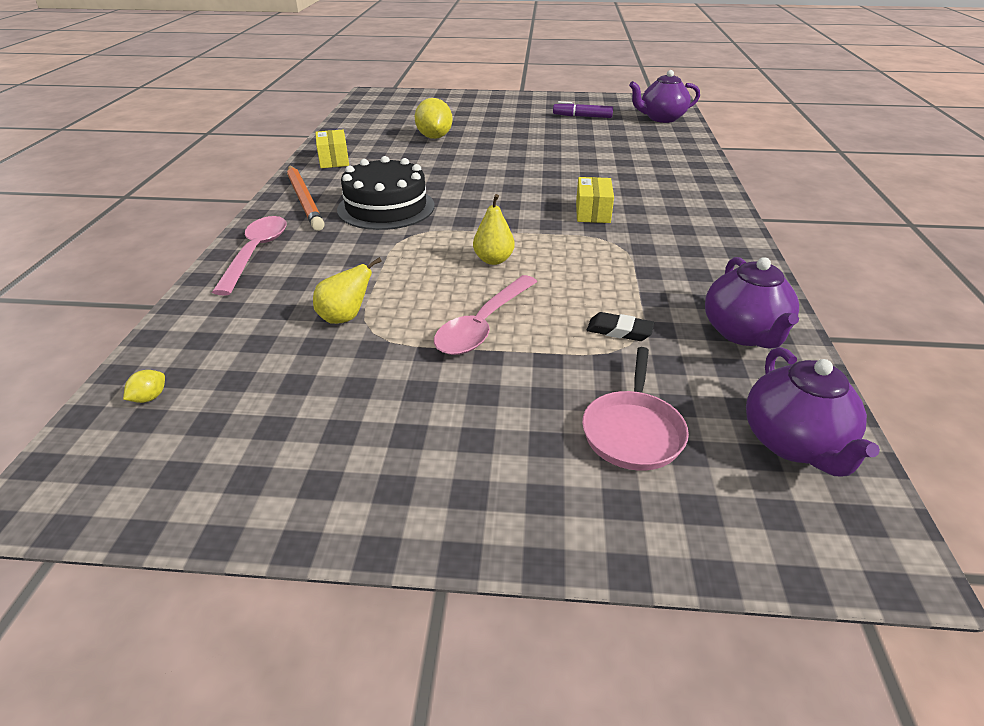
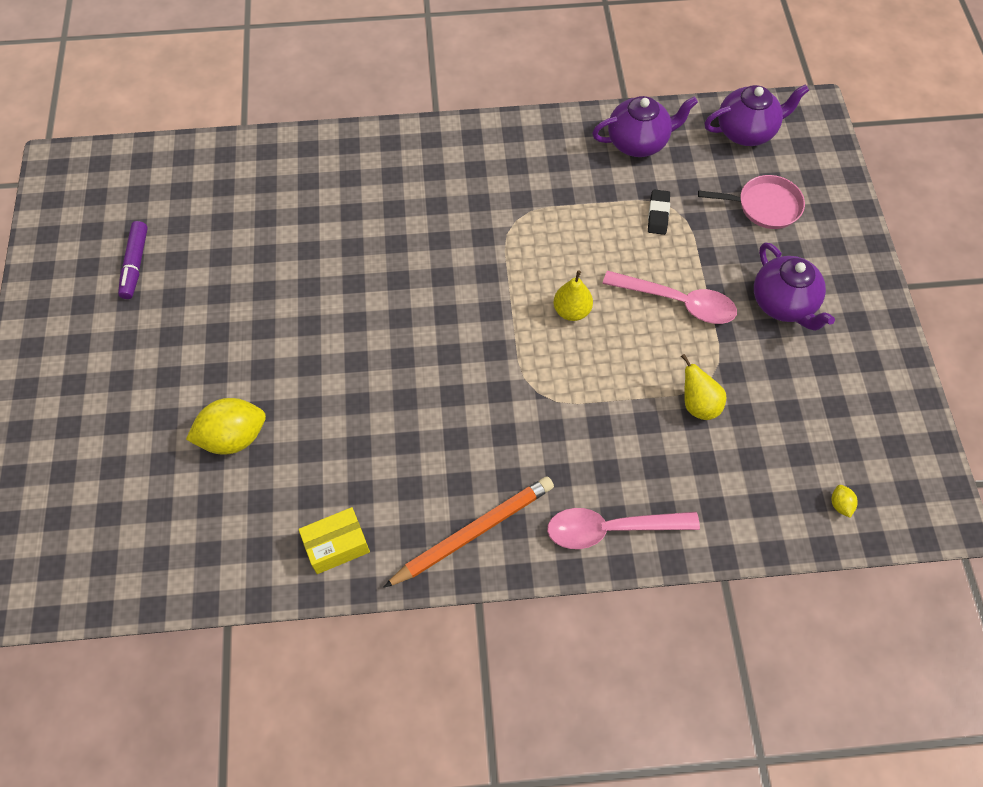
camera: 100 degrees left, 25 degrees up
(149, 397) = (840, 504): yellow lemon -> yellow lemon turned 60 degrees clockwise
(386, 207) = (477, 434): black cake -> none
(592, 212) = (452, 239): yellow box -> none
(661, 118) = (142, 176): purple teapot -> purple teapot (783, 304)

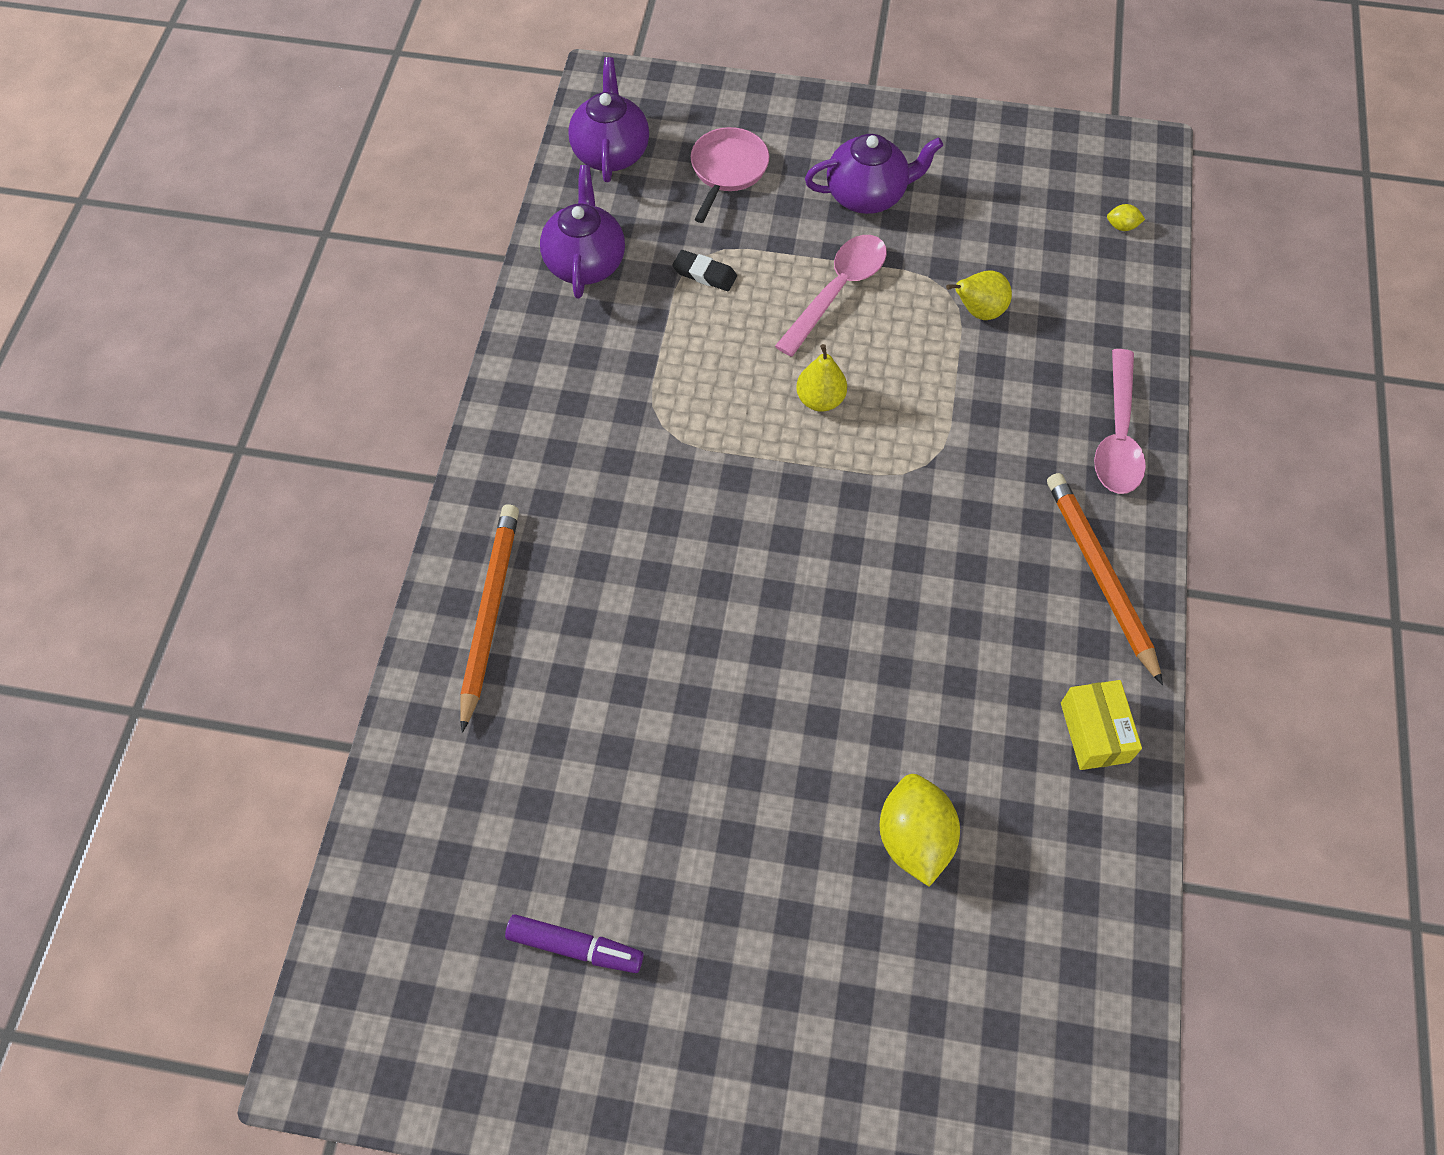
camera: 75 degrees left, 0 degrees up
(345, 164) = (489, 613): none -> orange pencil

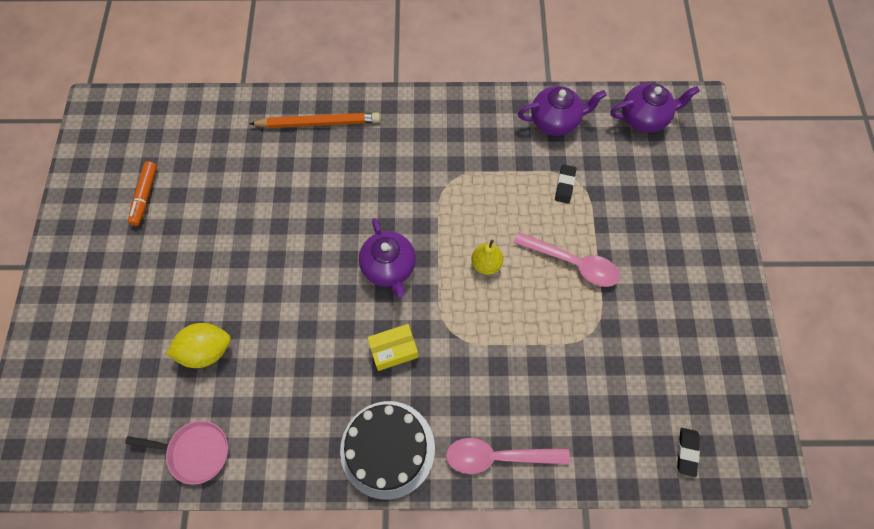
camera: 80 degrees right, 5 degrees up
(575, 947) = (145, 196): purple marker -> orange marker
(727, 170) = (652, 184): pink pan -> pink pan (195, 451)
(867, 195) = (658, 272): purple teapot -> purple teapot (389, 268)
(978, 311) = (580, 354): yellow pear -> none
(1094, 732) = (278, 451): yellow box -> yellow box (394, 350)
(1099, 575) = (387, 449): orange pencil -> black cake
(1122, 226) = (686, 452): yellow lemon -> black eraser

